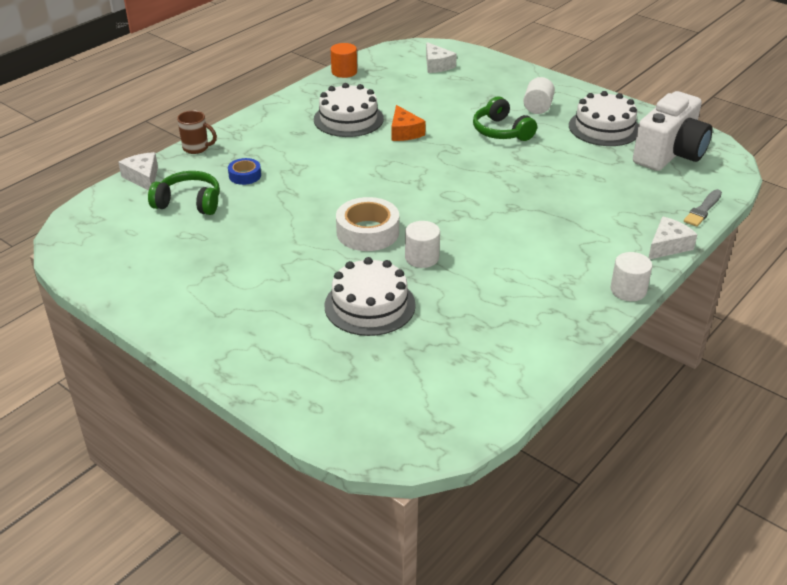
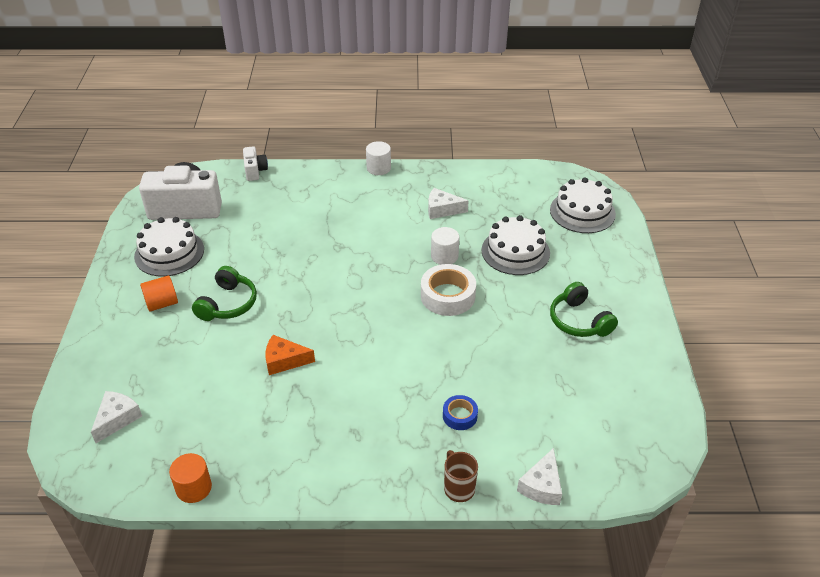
camera: 130 degrees left, 5 degrees up
(189, 203) = (533, 421): green headphones -> green headphones (579, 321)
(348, 119) = (296, 413): white cake -> white cake (582, 212)
(404, 132) = (284, 361): orange cheese -> orange cheese turned 120 degrees counterclockwise
(537, 107) = (162, 303): white cylinder -> orange cylinder
(667, 246) = (314, 170): white cheese -> white cheese (442, 209)
(703, 210) = (255, 171): grey brush -> white camera

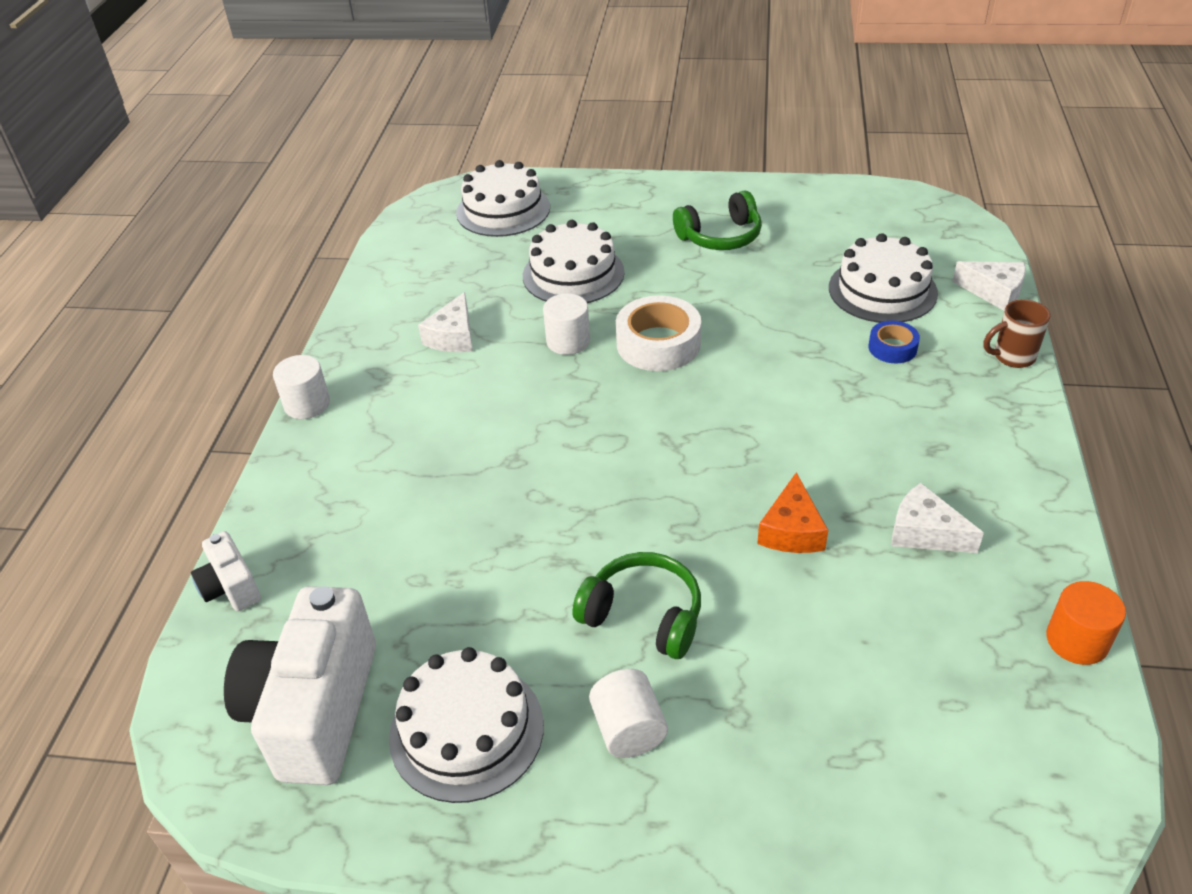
camera: 80 degrees left, 0 degrees up
(117, 419) = (946, 777): white cheese -> white cheese (925, 532)
(162, 303) = (629, 729): orange cylinder -> white cylinder
(255, 171) = (231, 587): white camera -> white camera turned 120 degrees counterclockwise
(530, 413) = (882, 290): none -> white cake

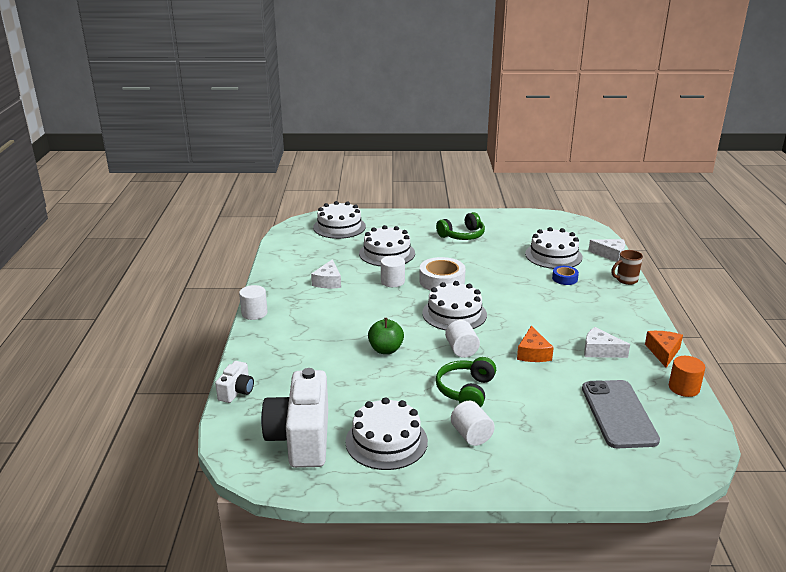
camera: 10 degrees left, 15 degrees down
(231, 587) = (237, 392): white camera -> white camera turned 120 degrees counterclockwise
(518, 504) = (385, 350): none -> green apple
(643, 616) = (466, 391): green headphones -> green headphones turned 90 degrees counterclockwise
(657, 513) = (461, 350): none -> white cylinder
(664, 424) = (454, 314): none -> white cake
(930, 698) = (618, 414): none -> grey phone
(1052, 544) = (663, 352): none -> orange cheese

